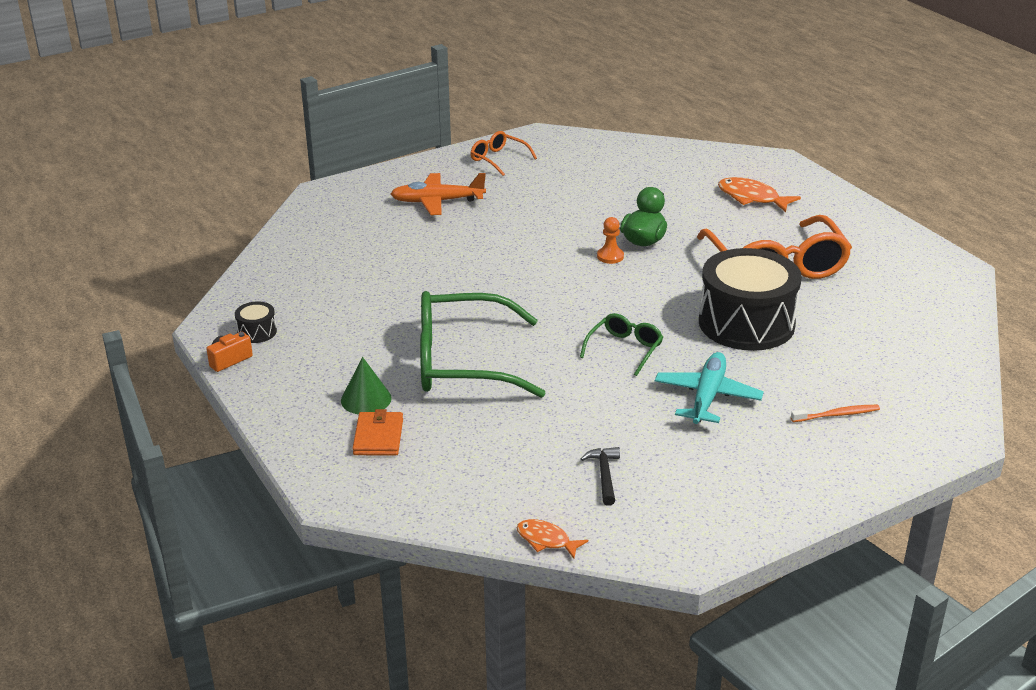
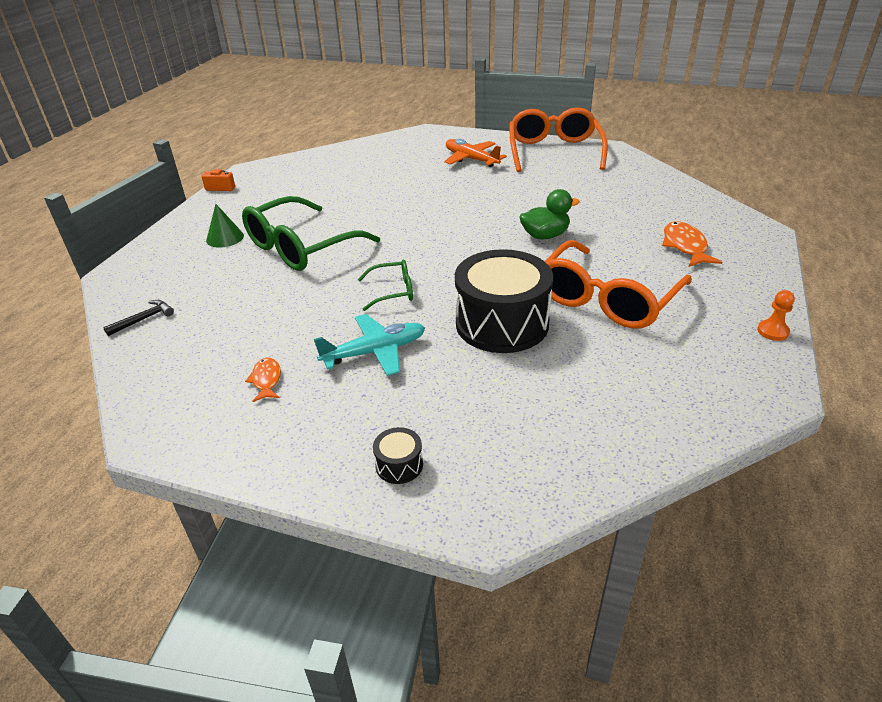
camera: 50 degrees right, 5 degrees up
(257, 332) = (258, 181): black drum -> black drum (399, 465)
(378, 437) = (188, 259): orange wallet -> none
(464, 362) = (302, 247): green glasses -> green glasses turned 90 degrees counterclockwise
(499, 159) = (554, 152): orange glasses -> orange glasses, size x2.07
(546, 540) = (122, 367): orange fish -> orange fish (266, 380)
(604, 475) = (223, 355): black hammer -> black hammer (143, 319)
(610, 256) = (503, 234): orange pawn -> orange pawn (772, 331)
(837, 415) = (428, 428): orange toothbrush -> none

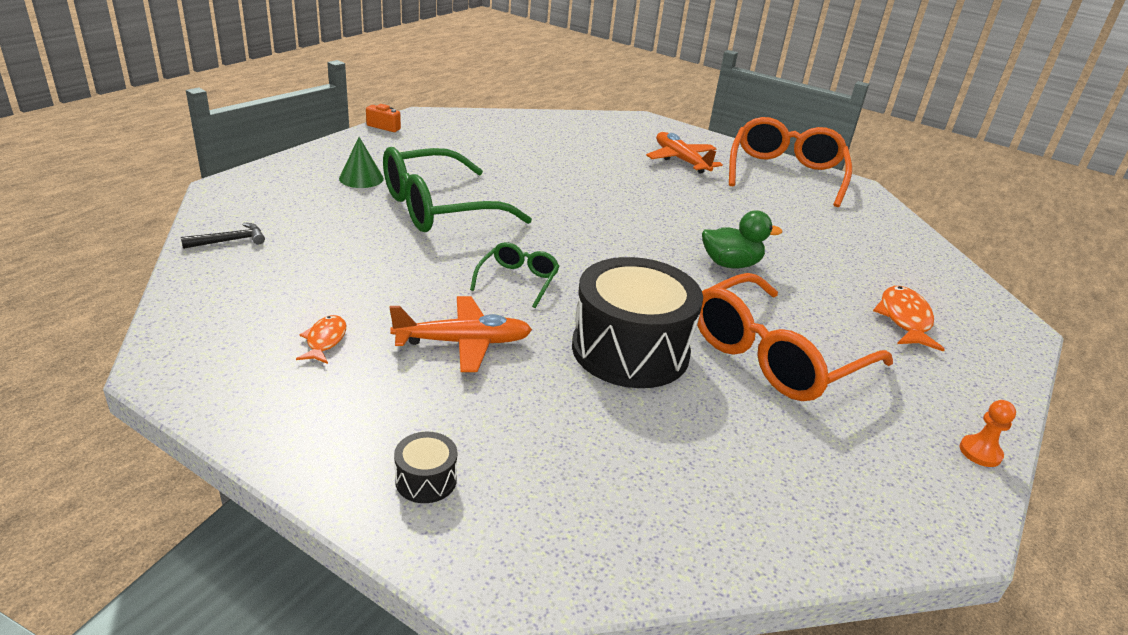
camera: 10 degrees right, 5 degrees down
(375, 352) = (463, 343): turquoise plane -> orange plane
(392, 291) = (517, 281): green glasses -> green glasses turned 75 degrees counterclockwise

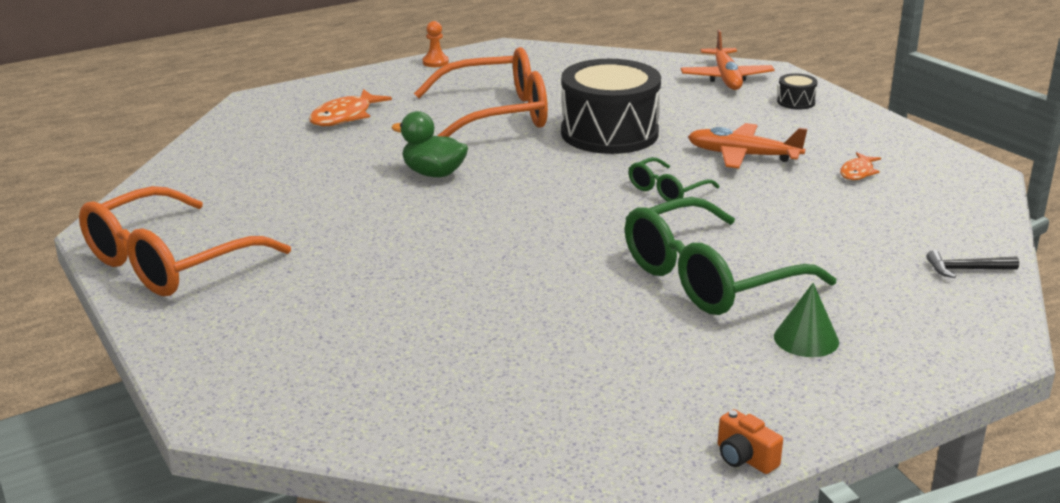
camera: 150 degrees left, 5 degrees down
(440, 208) = (710, 277): green glasses -> green glasses turned 150 degrees clockwise
(681, 160) = (289, 306): orange plane -> orange plane (726, 78)

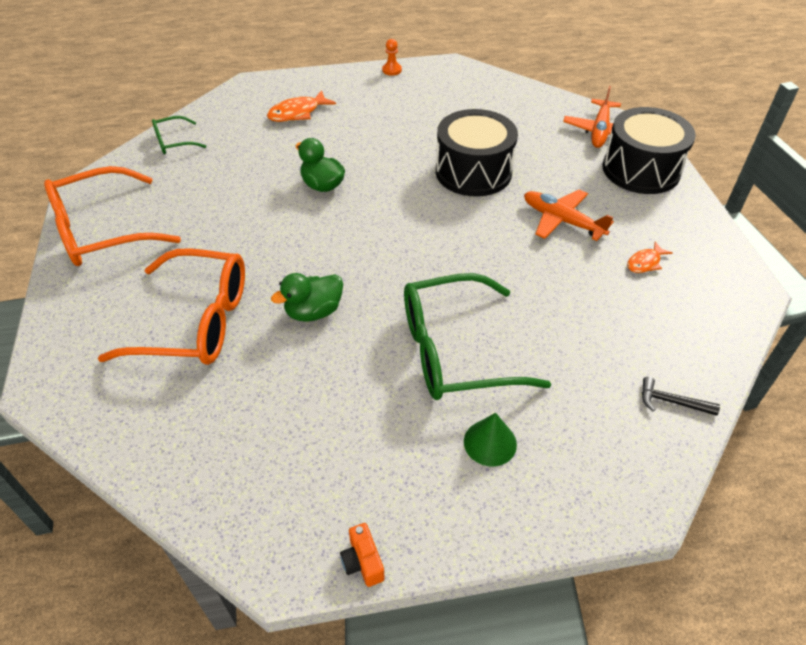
camera: 20 degrees right, 20 degrees up
(495, 114) = (402, 133): orange glasses -> orange glasses (194, 321)
(516, 279) = (313, 311): none -> green duck
(667, 190) = (480, 244): green glasses -> green glasses (174, 142)
(796, 102) = (641, 170): black drum -> black drum, size x2.47

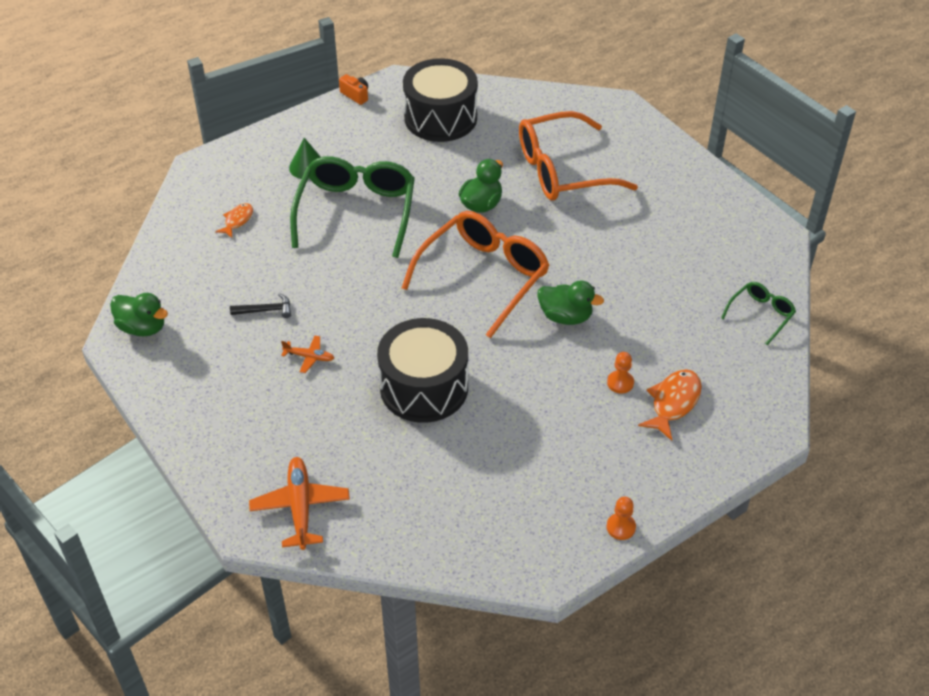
camera: 155 degrees right, 0 degrees up
(103, 230) = (712, 208): orange glasses -> orange glasses (483, 277)
(322, 133) = (620, 383): none -> orange pawn
(456, 350) = (356, 212): green glasses -> green glasses turned 45 degrees counterclockwise
(562, 221) = (309, 357): orange plane -> orange plane, size x0.54
(641, 170) = (239, 457): black drum -> black drum (440, 118)
(645, 262) = (219, 337): orange fish -> orange fish (237, 220)
(671, 402) = (186, 228): black hammer -> black hammer (265, 310)
(726, 296) = (142, 327): none -> green duck

